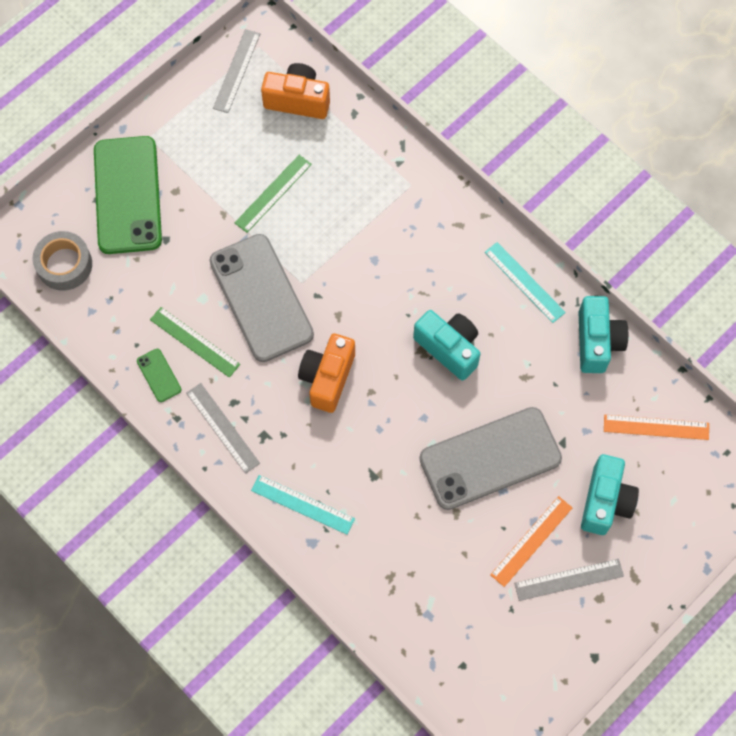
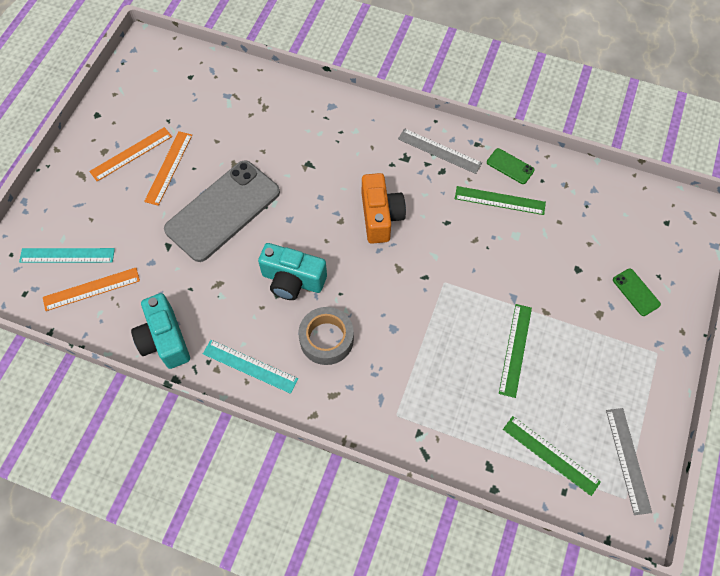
camera: 155 degrees right, 5 degrees down
(64, 265) = (641, 214): grey tape -> grey tape (326, 339)
(127, 195) = (636, 292): green phone -> green phone, size x0.41
(261, 298) = (469, 255): grey phone -> none
(298, 100) = (550, 455): orange camera -> green ruler
(302, 504) = (351, 126): turquoise ruler -> turquoise ruler (67, 255)
(569, 580) = (131, 154): grey ruler -> orange ruler
(605, 501) = (119, 216): turquoise camera -> none

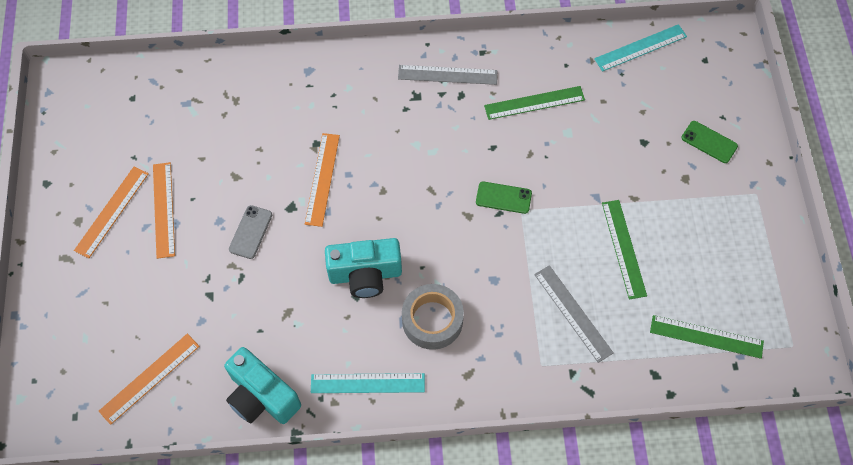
camera: 25 degrees left, 0 degrees up
(67, 255) = (100, 353): turquoise ruler -> turquoise ruler (640, 47)
(223, 211) = (251, 232): grey phone -> grey phone, size x0.41
(298, 193) = (322, 179): none -> orange ruler
(380, 217) = (422, 169): orange camera -> none
(510, 166) = (527, 63): green phone -> green phone (503, 198)
(628, 460) = (778, 308): grey ruler -> grey ruler (573, 313)

